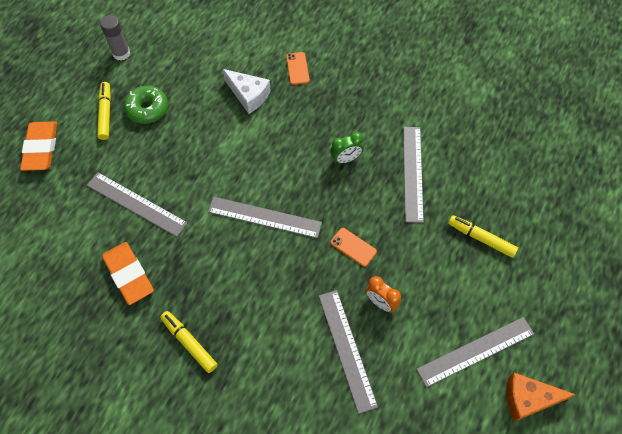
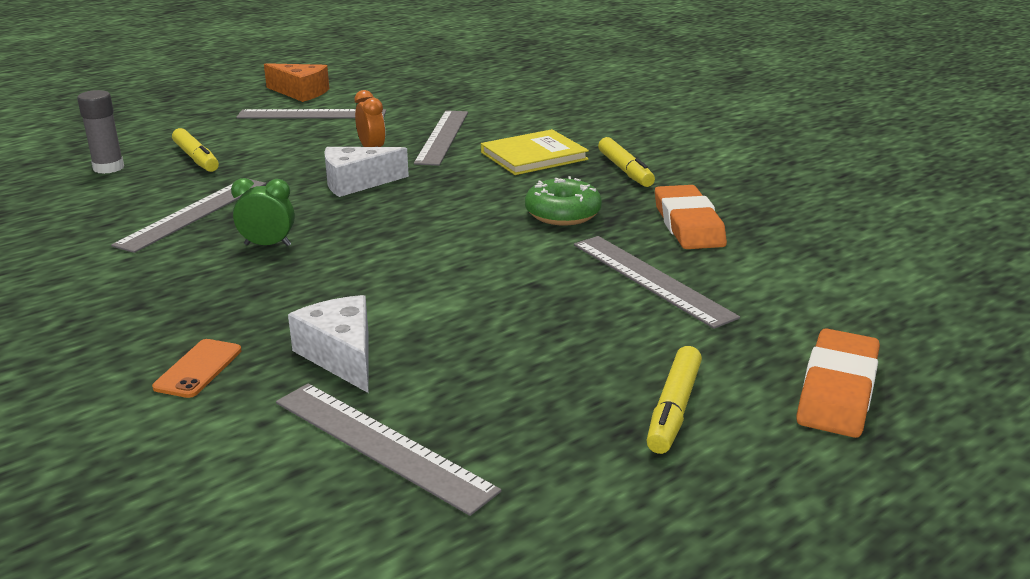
camera: 155 degrees left, 35 degrees down
(121, 53) = (590, 525): grey glue stick -> grey glue stick (108, 168)
(147, 109) = (572, 392): green donut -> green donut (562, 214)
(262, 341) = (534, 156): none -> yellow book
(264, 217) = (451, 226): grey ruler -> grey ruler (381, 445)
(353, 247) = (356, 183): orange phone -> white cheese

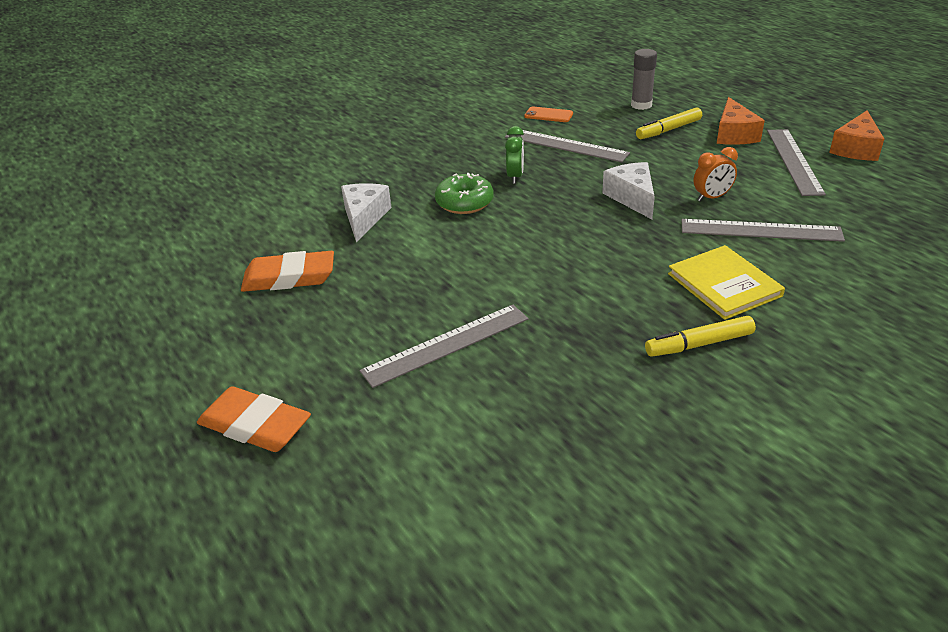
camera: 95 degrees right, 10 degrees up
(198, 369) = (363, 178): orange phone -> orange phone (548, 115)
(233, 131) = (734, 134): none -> orange cheese
(341, 356) = (364, 217): white cheese -> white cheese turned 60 degrees counterclockwise
(381, 445) = (272, 238): grey ruler -> none
(562, 214) = (578, 301): green donut -> green donut (464, 203)
(673, 409) = (264, 341): yellow marker -> none
(688, 224) = (559, 377): orange eraser -> orange eraser (289, 277)

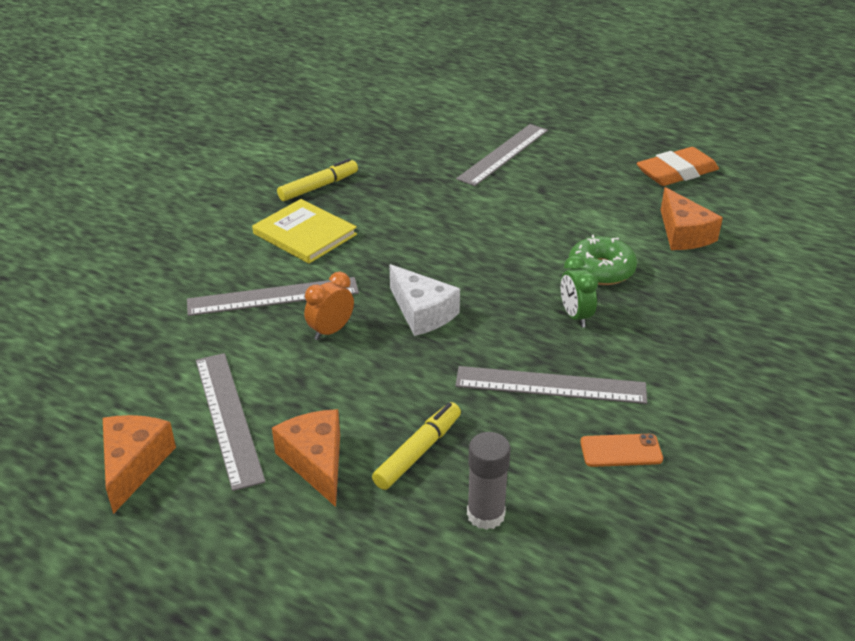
camera: 155 degrees right, 0 degrees up
(255, 425) = (579, 99): orange eraser -> none
(364, 217) = (683, 234): white cheese -> orange cheese

